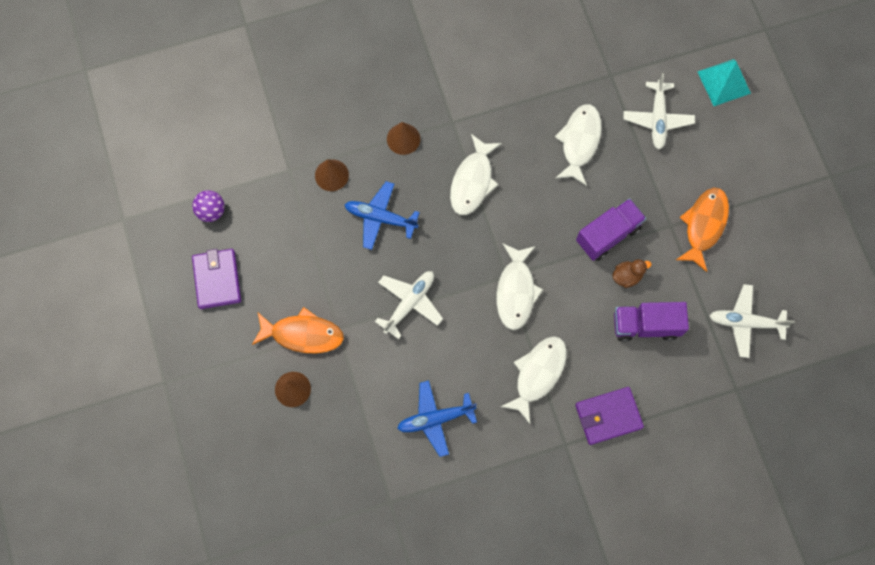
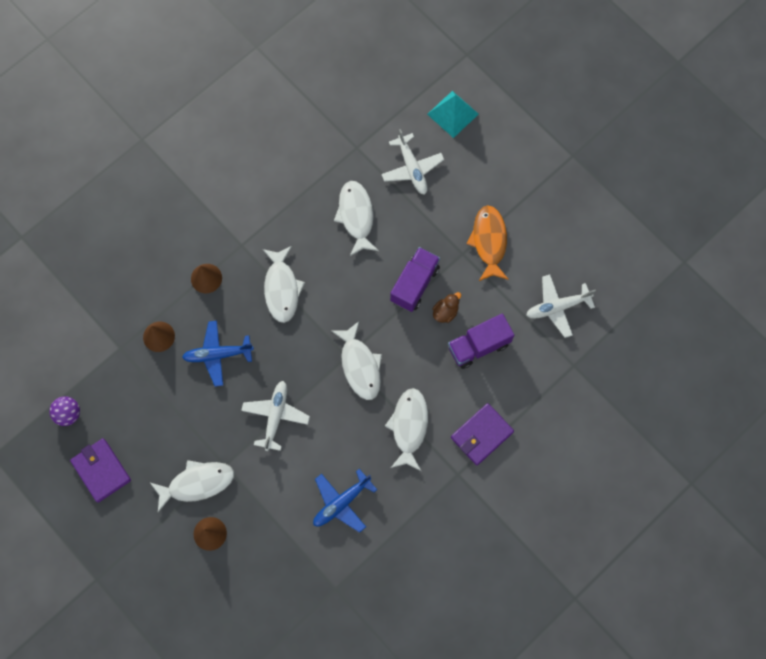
camera: 25 degrees left, 0 degrees up
(303, 334) = (197, 483): orange fish -> white fish

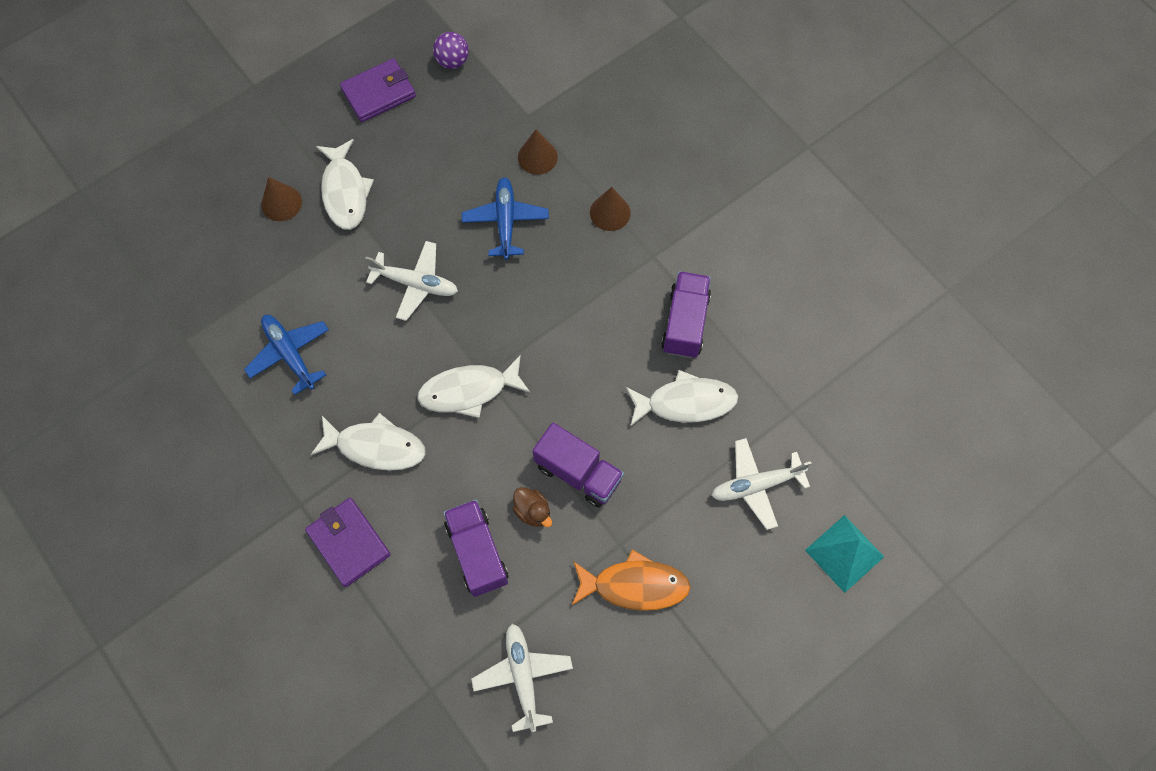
camera: 95 degrees right, 5 degrees down
(282, 289) = (587, 301): white fish -> none
(295, 220) = (685, 323): none -> purple truck

